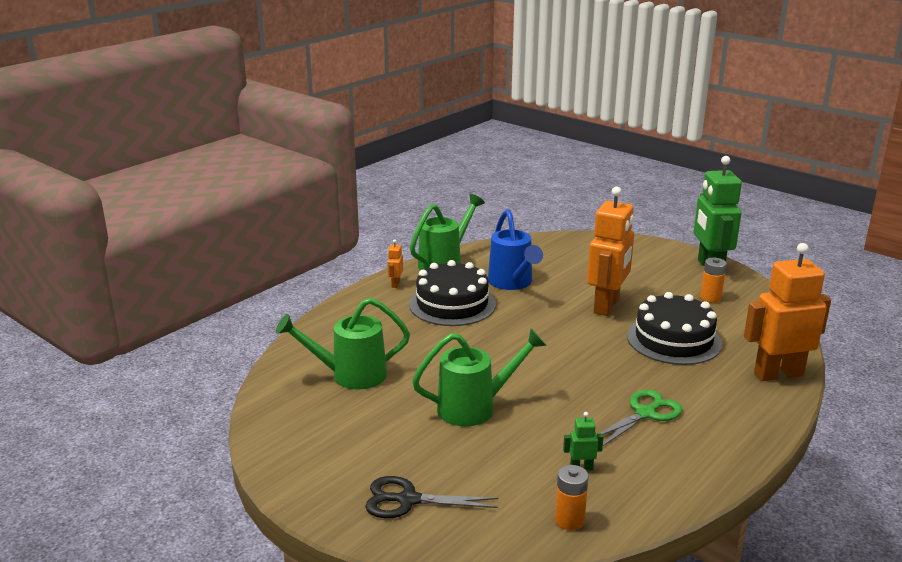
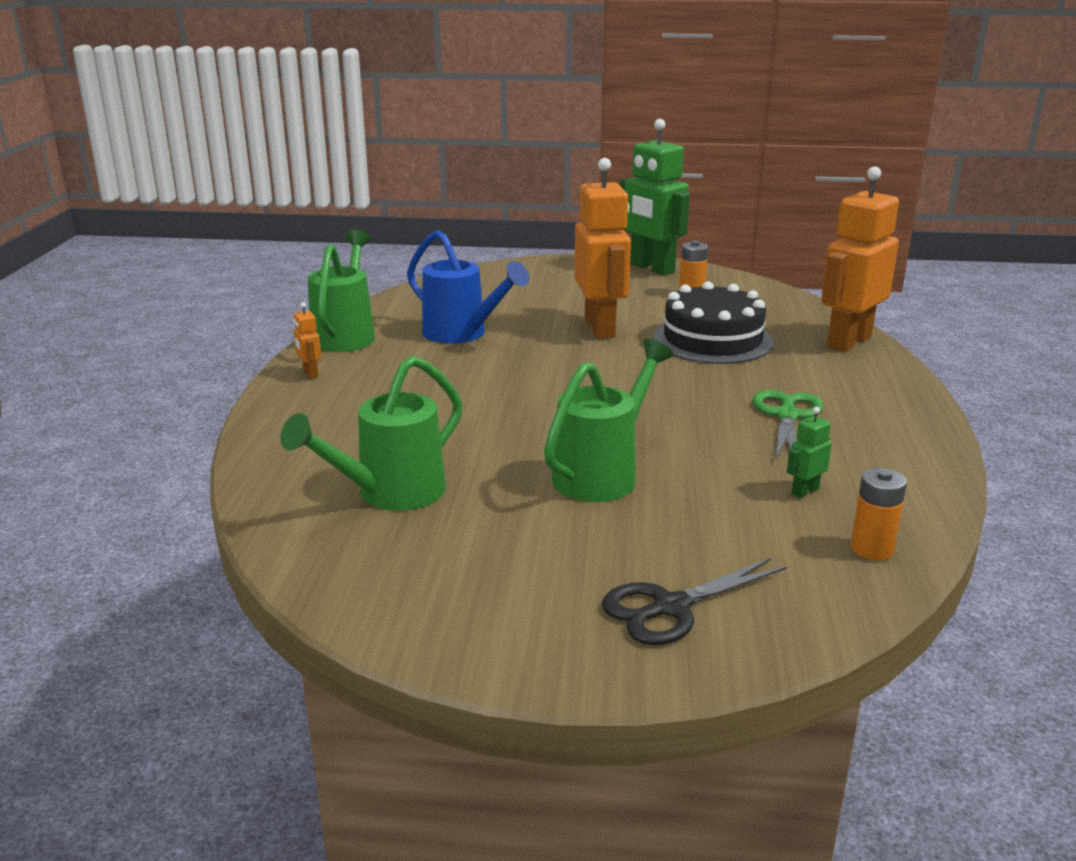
camera: 35 degrees left, 0 degrees up
(452, 304) = (418, 375): black cake -> none

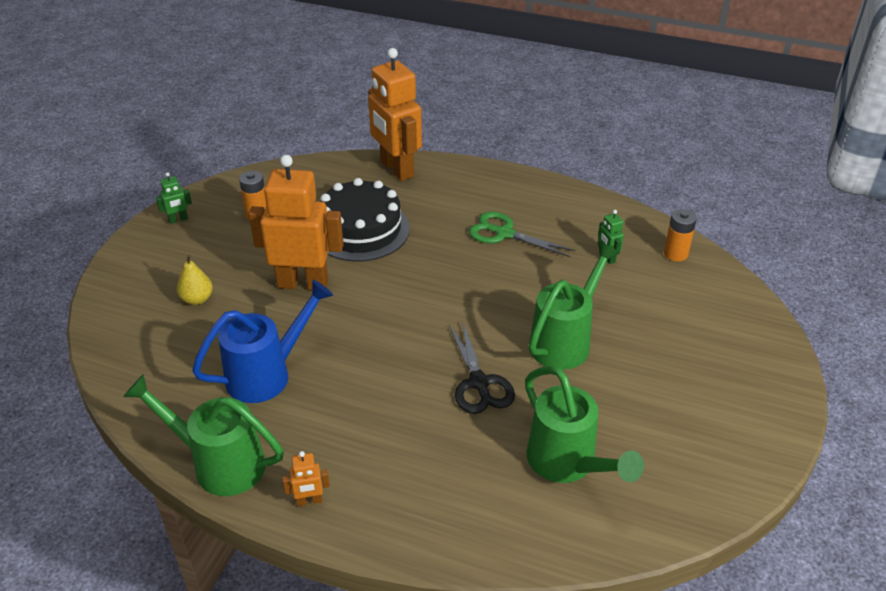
camera: 75 degrees left, 15 degrees up
(545, 293) = (197, 299): none -> yellow pear
(602, 474) = (564, 341): green watering can -> green watering can turned 75 degrees clockwise
(651, 268) = (178, 220): green robot -> green robot, size x0.40
(670, 607) = (728, 348): black scissors -> black scissors (479, 383)

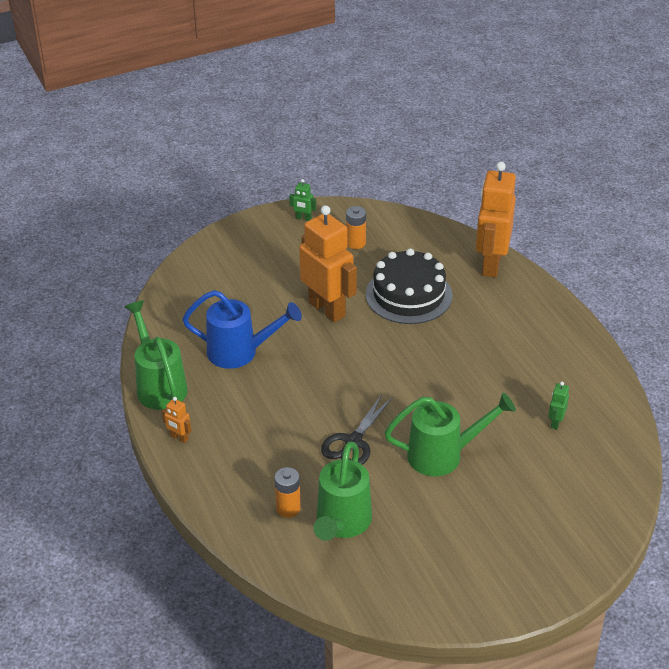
camera: 45 degrees right, 0 degrees up
(197, 299) = (255, 280): yellow pear -> none
(504, 233) = (504, 358): green scissors -> none
(675, 254) = (613, 453): orange battery -> orange battery (288, 508)

